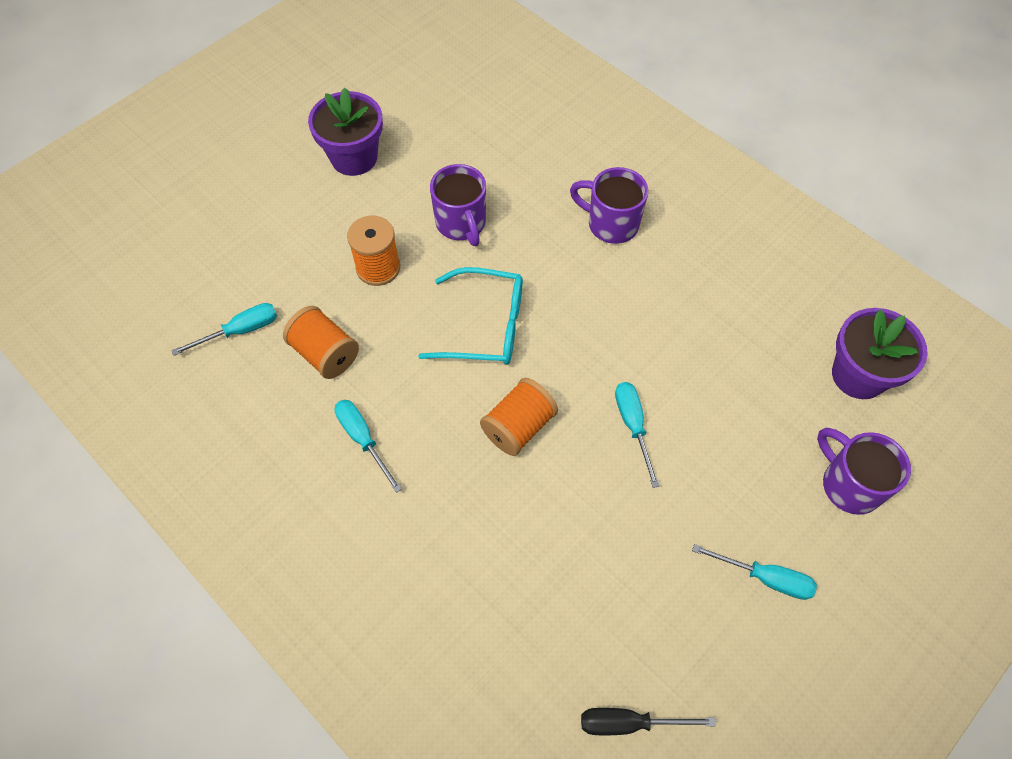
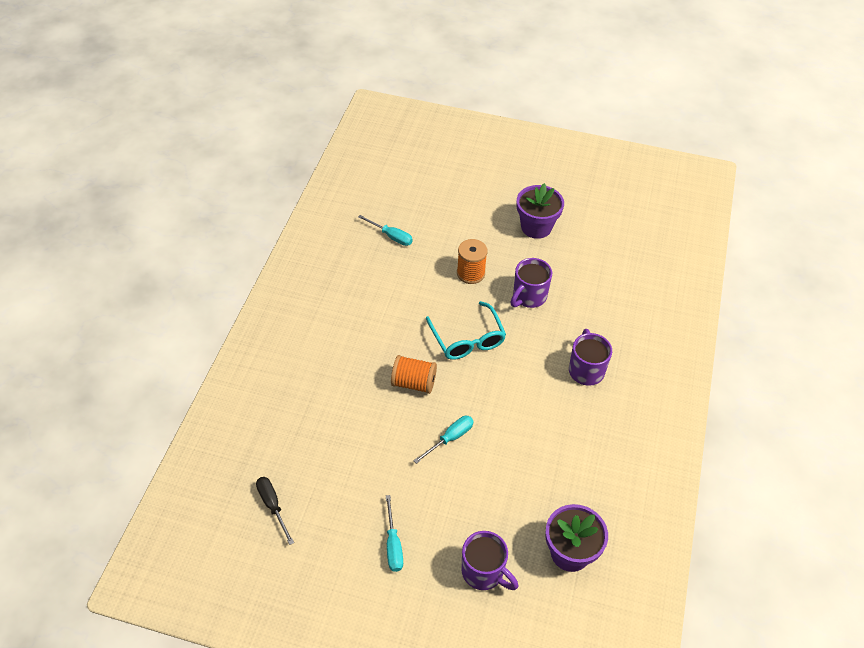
camera: 60 degrees right, 10 degrees down
(325, 353) = (401, 277): orange spool -> none
(363, 439) = (362, 317): turquoise screwdriver -> none
(849, 484) = (484, 572): purple mug -> purple mug turned 105 degrees clockwise

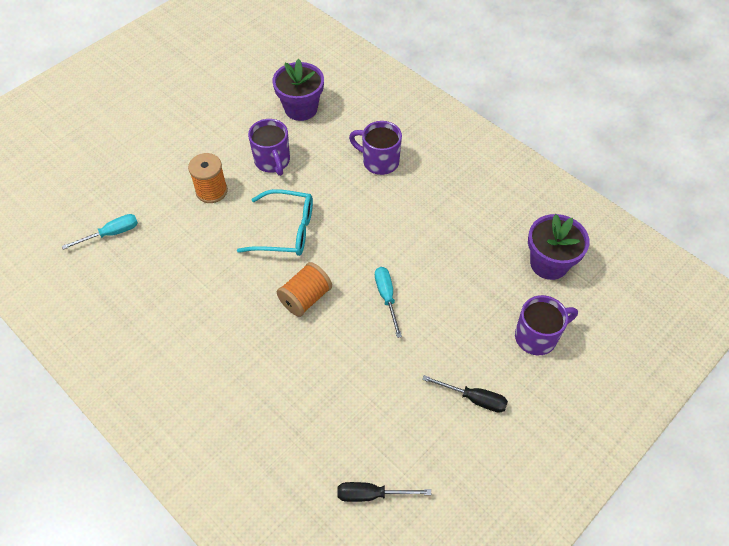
camera: 60 degrees left, 5 degrees up
(393, 545) = (474, 399): turquoise screwdriver -> black screwdriver
(536, 227) = (198, 116): purple flower pot -> purple flower pot (301, 108)

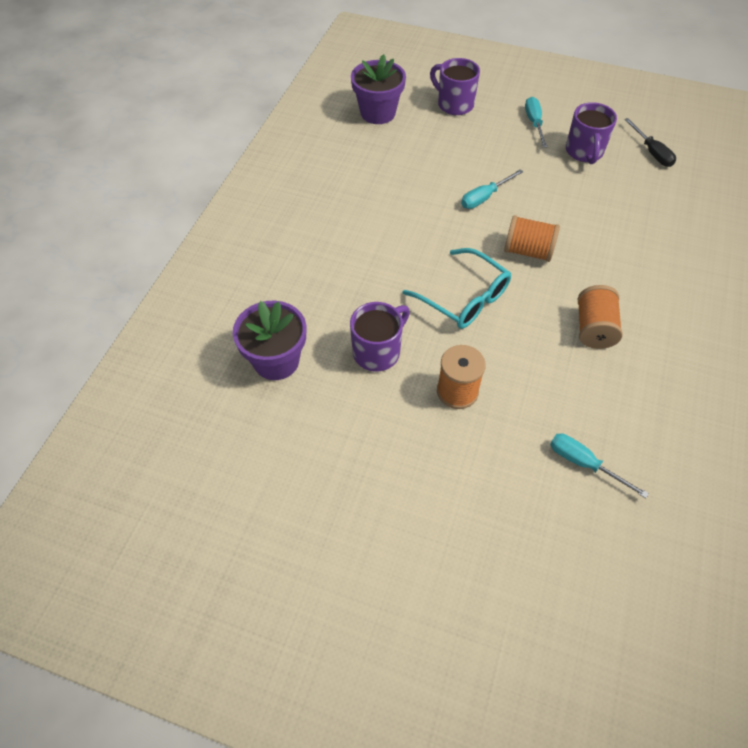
camera: 115 degrees left, 0 degrees up
(202, 301) = (593, 328): none -> orange spool
(286, 230) = (464, 298): turquoise glasses -> turquoise glasses turned 150 degrees clockwise
(379, 161) = (324, 257): purple mug -> purple mug (584, 152)
(474, 399) = (534, 123): black screwdriver -> turquoise screwdriver

